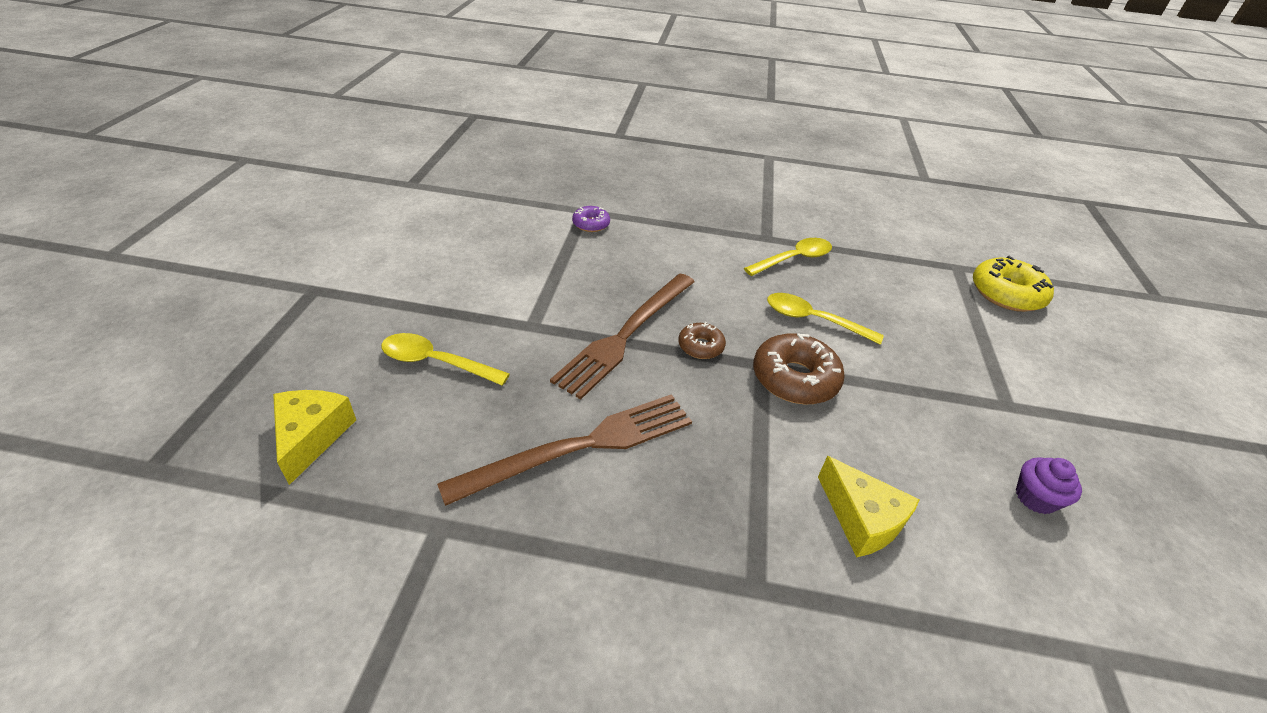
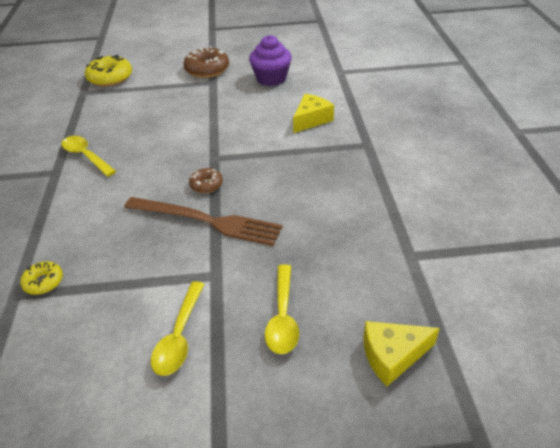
camera: 100 degrees left, 0 degrees up
(581, 446) = (320, 216): brown fork -> none
(591, 224) = (43, 282): purple donut -> yellow donut
(794, 378) = (222, 145): brown donut -> brown donut (207, 69)
(813, 320) = (160, 143): yellow spoon -> yellow spoon (179, 336)
(1035, 498) = (271, 78): purple cupcake -> purple cupcake, size x1.70

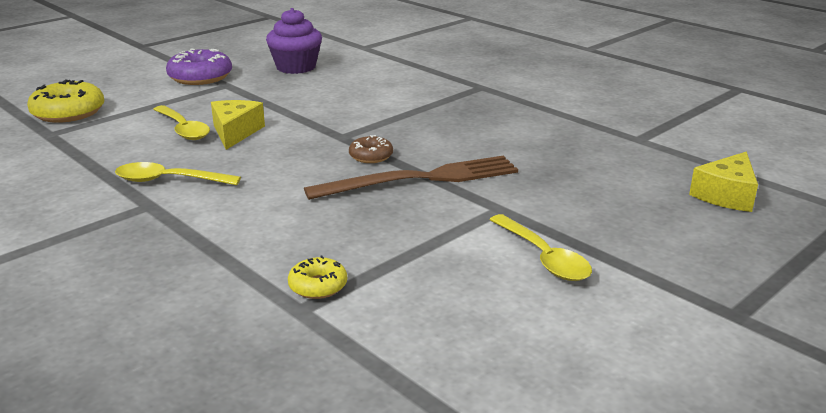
camera: 40 degrees left, 15 degrees down
(207, 69) = (200, 77): brown donut -> purple donut
(283, 317) = (609, 209): yellow spoon -> yellow spoon (183, 129)
(311, 120) = (396, 85): yellow cheese -> yellow cheese (235, 132)

